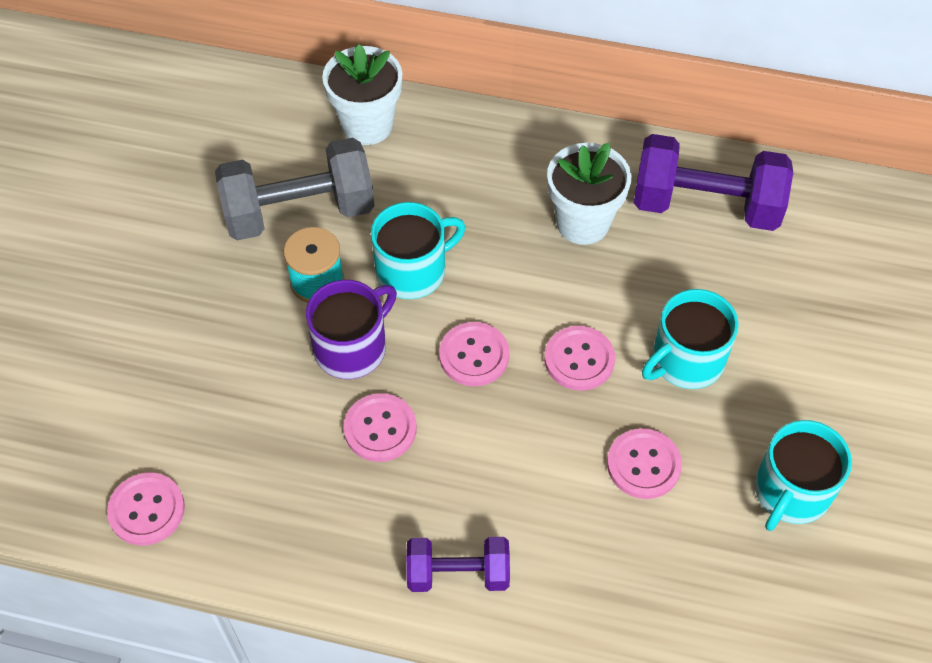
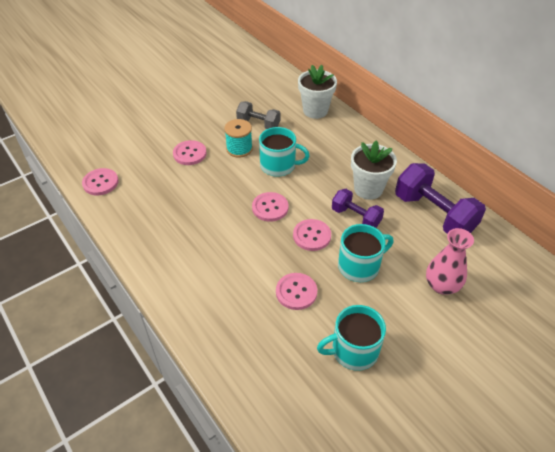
camera: 40 degrees right, 10 degrees down
(299, 212) = (258, 124): grey dumbbell -> grey dumbbell, size x0.59
(352, 348) = (227, 177): purple mug -> none
(380, 429) = (206, 209): pink button -> pink button (189, 154)
(458, 574) = (177, 278): purple dumbbell -> purple dumbbell (355, 217)
(686, 360) = (359, 266): turquoise mug -> turquoise mug turned 150 degrees clockwise
(809, 313) = (441, 285): none -> pink vase

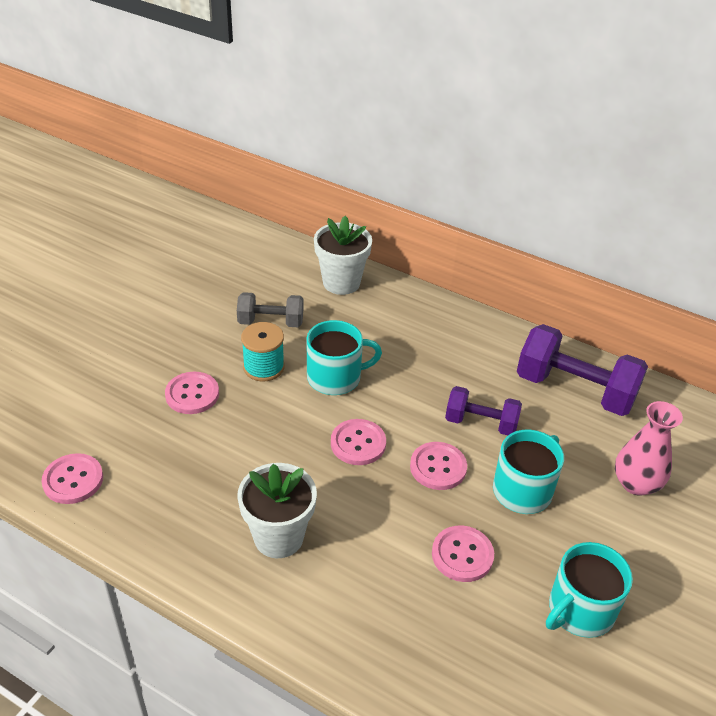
camera: 25 degrees left, 5 degrees down
(368, 189) = (475, 378): white flower pot -> white flower pot (278, 537)

